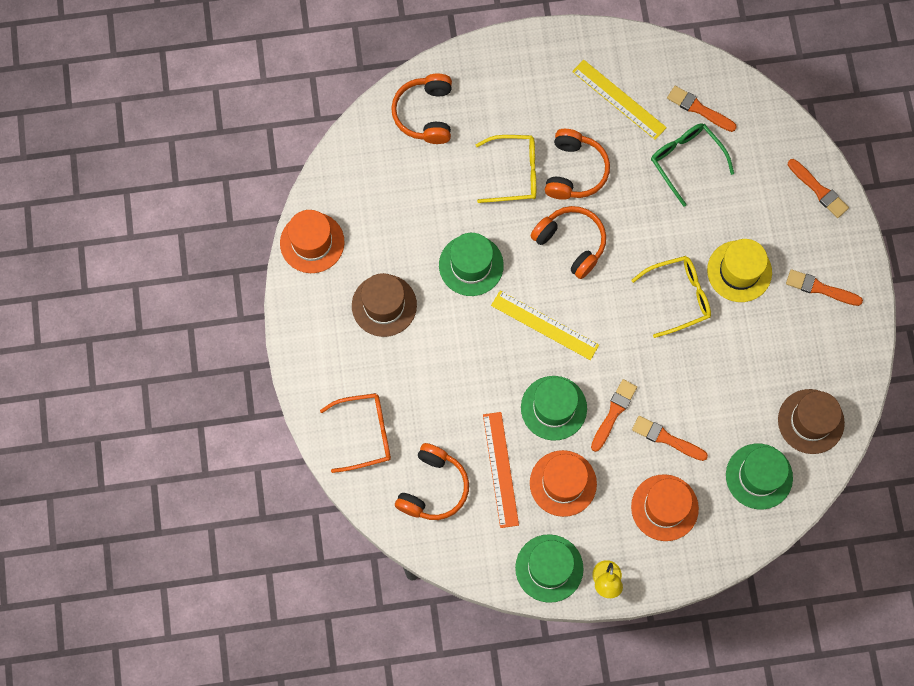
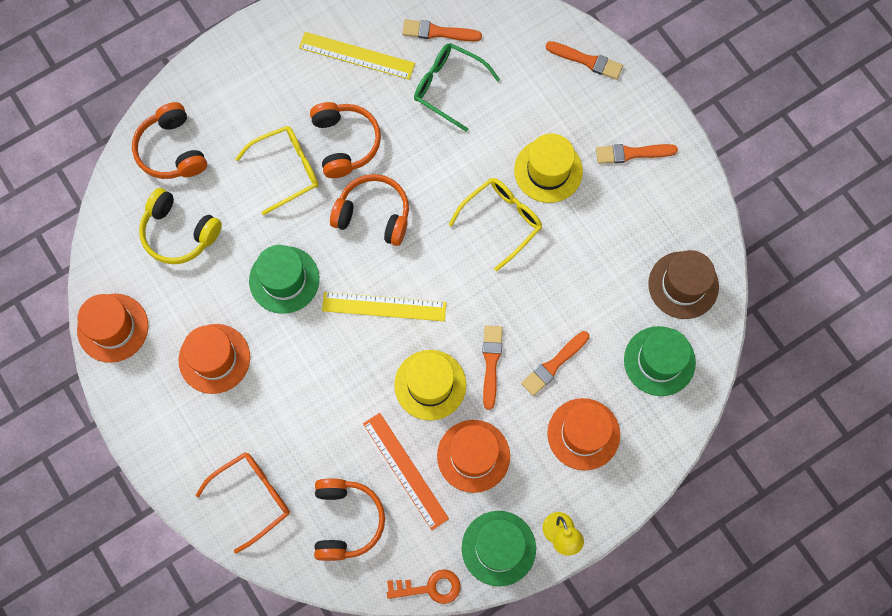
camera: 25 degrees left, 0 degrees up
(384, 305) = (214, 358): brown hat -> orange hat
(401, 187) = (179, 233): none -> yellow headphones
(477, 573) = (429, 587): none -> orange key
(553, 408) = (430, 385): green hat -> yellow hat
(666, 438) = (553, 365): orange brush -> orange brush turned 45 degrees counterclockwise

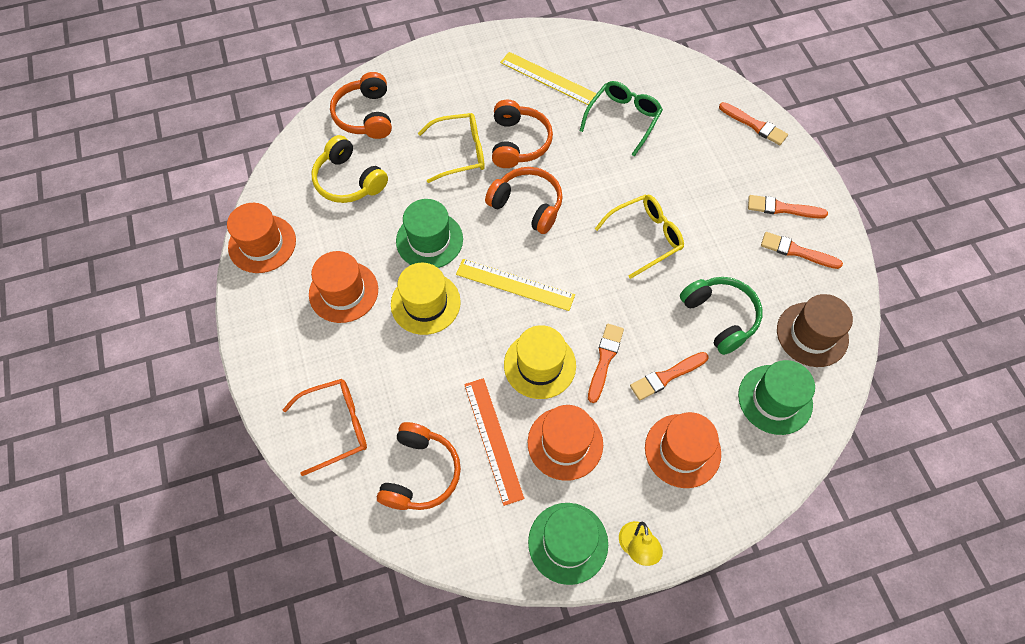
camera: 15 degrees right, 10 degrees down
(429, 587) = (485, 564): orange key -> none
(438, 32) = (624, 76): orange brush -> orange brush (796, 251)
(448, 87) = (623, 119): green glasses -> green glasses turned 75 degrees clockwise
(548, 170) = (699, 205): yellow hat -> yellow hat (425, 303)
(592, 289) = (720, 317): none -> green headphones

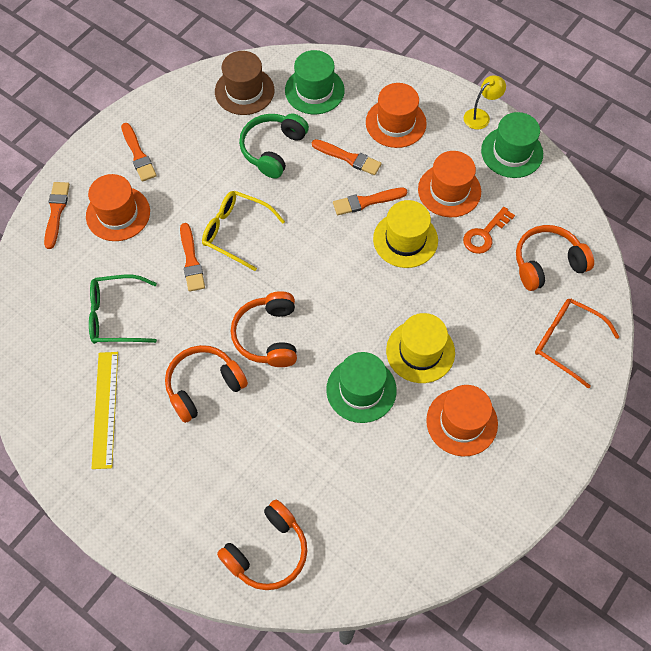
camera: 125 degrees left, 0 degrees up
(262, 244) = (475, 530): orange hat -> orange hat (118, 214)
(349, 180) = (353, 506): yellow headphones -> none
(460, 152) = (250, 429): yellow glasses -> none
(493, 439) = (485, 234): orange ruler -> orange key
(515, 285) = (352, 297): yellow ruler -> none
(796, 251) = (175, 129): orange brush -> orange brush (191, 260)

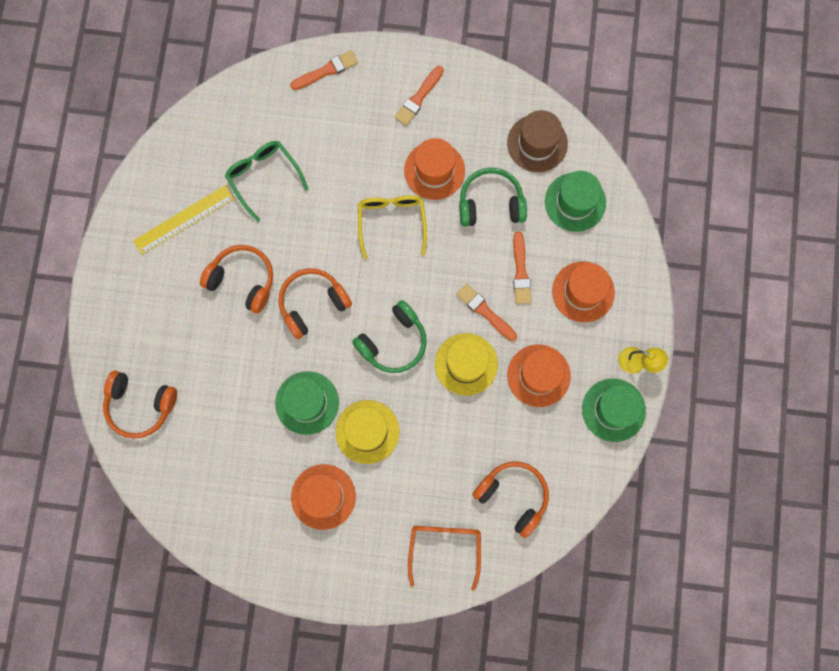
camera: 60 degrees right, 15 degrees up
(118, 214) = (353, 119): orange hat -> orange hat (434, 170)
(191, 260) = (344, 203): orange brush -> none
(348, 287) = (393, 342): none -> green headphones
(485, 234) = (511, 428): orange key -> none

